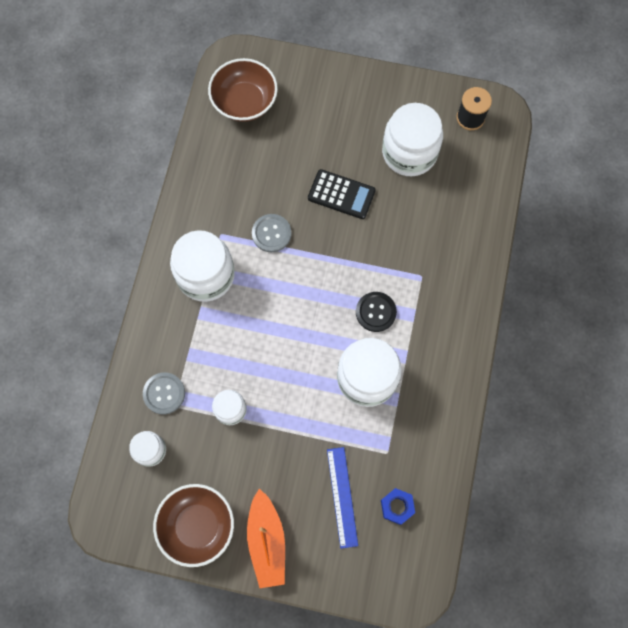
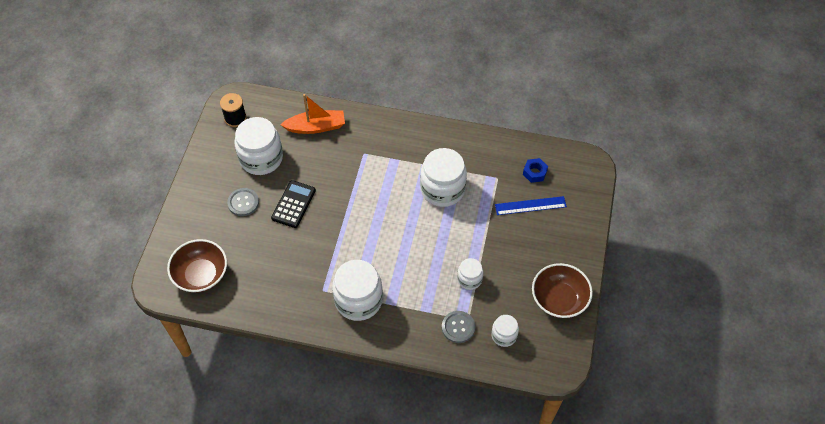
camera: 90 degrees left, 15 degrees down
(267, 541) = (566, 253): orange boat -> orange boat (316, 127)
(271, 233) = (324, 253): grey button -> grey button (243, 202)
(376, 312) = (392, 183): black button -> none

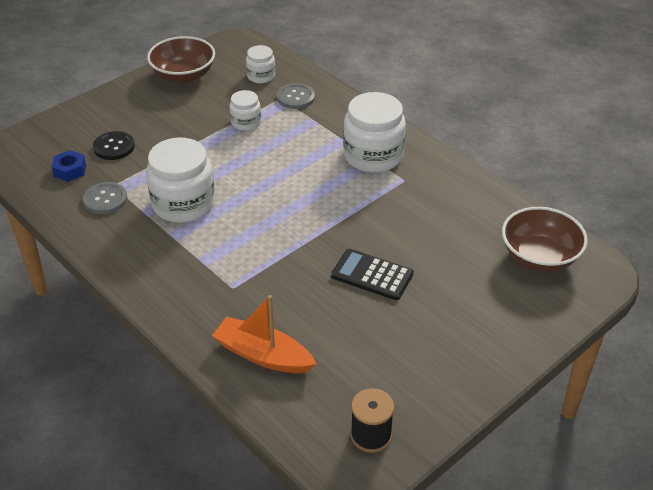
camera: 145 degrees left, 15 degrees down
(243, 202) = (436, 309): grey button -> grey button (105, 199)
(261, 158) = (373, 353): white jar -> none
(293, 204) = (372, 275): black calculator -> black calculator turned 60 degrees clockwise
(530, 205) = (114, 147): blue ruler -> black button

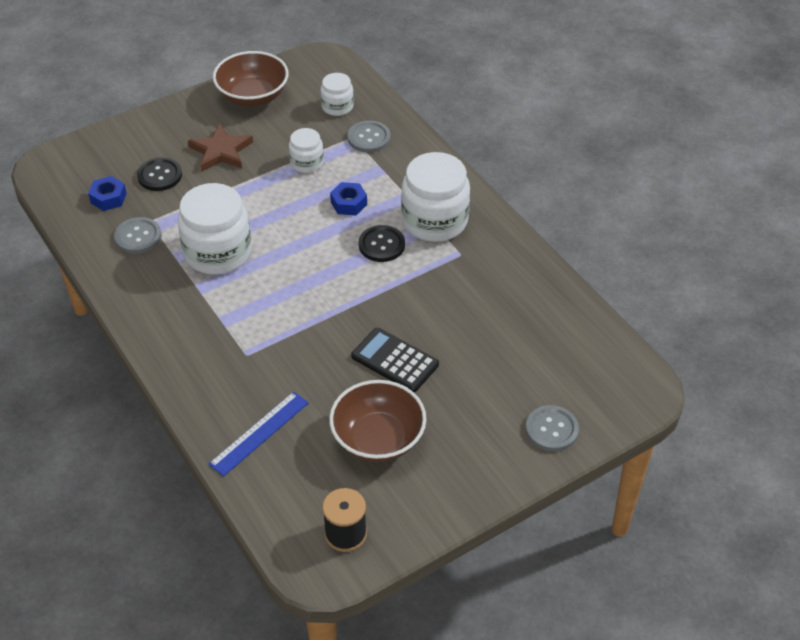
camera: 10 degrees right, 5 degrees up
(166, 121) = (221, 151): none -> brown star
(263, 355) = (259, 433): orange boat -> blue ruler
(292, 150) = (348, 203): none -> blue nut
(332, 180) = (381, 245): none -> black button
(532, 315) = (551, 429): none -> grey button
(539, 257) = (581, 364): brown bowl -> brown bowl (378, 438)

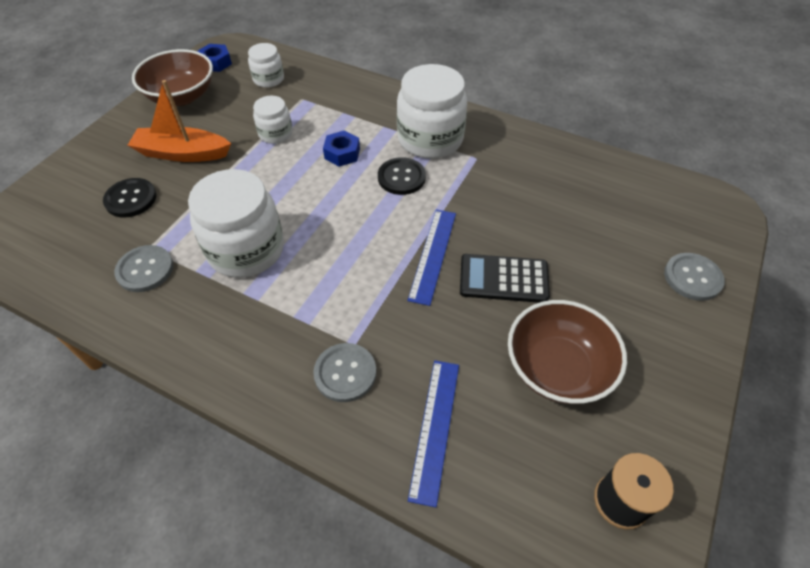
camera: 30 degrees left, 5 degrees up
(108, 198) = (85, 243): blue nut -> blue nut (216, 63)
(221, 151) = (182, 153): brown star -> orange boat
(355, 318) = (433, 255): none -> blue ruler
(369, 138) = (317, 94): grey button -> grey button (345, 373)

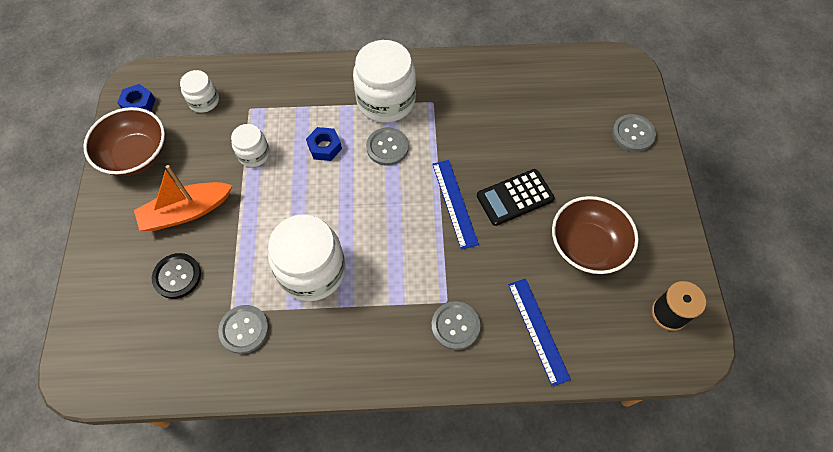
camera: 30 degrees left, 10 degrees up
(401, 177) = (387, 147): black button -> grey button

